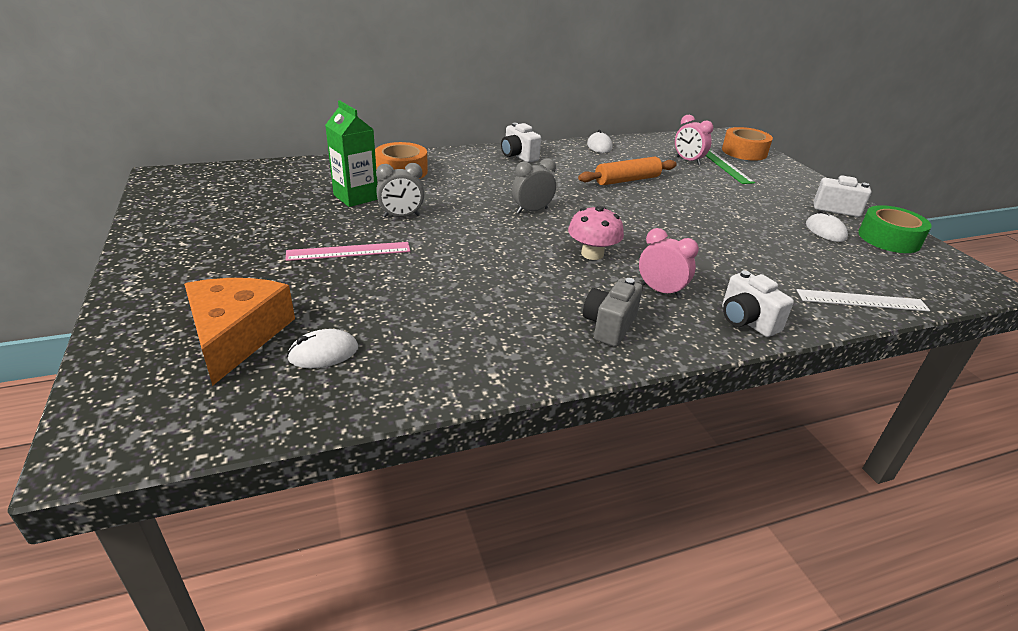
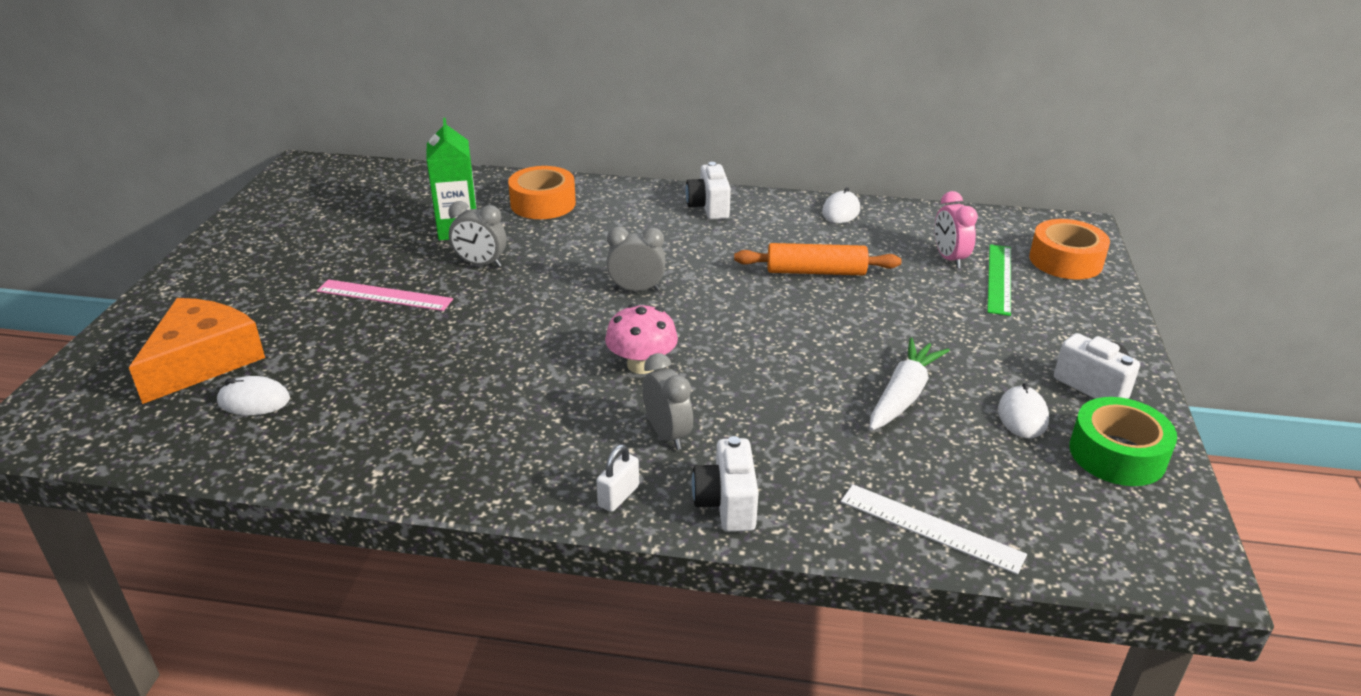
camera: 30 degrees right, 0 degrees up
(609, 326) = (553, 458): grey camera -> none
(660, 291) = (667, 434): pink clock -> grey clock
(679, 337) = (618, 496): none -> white padlock
(757, 235) = (903, 395): none -> white carrot

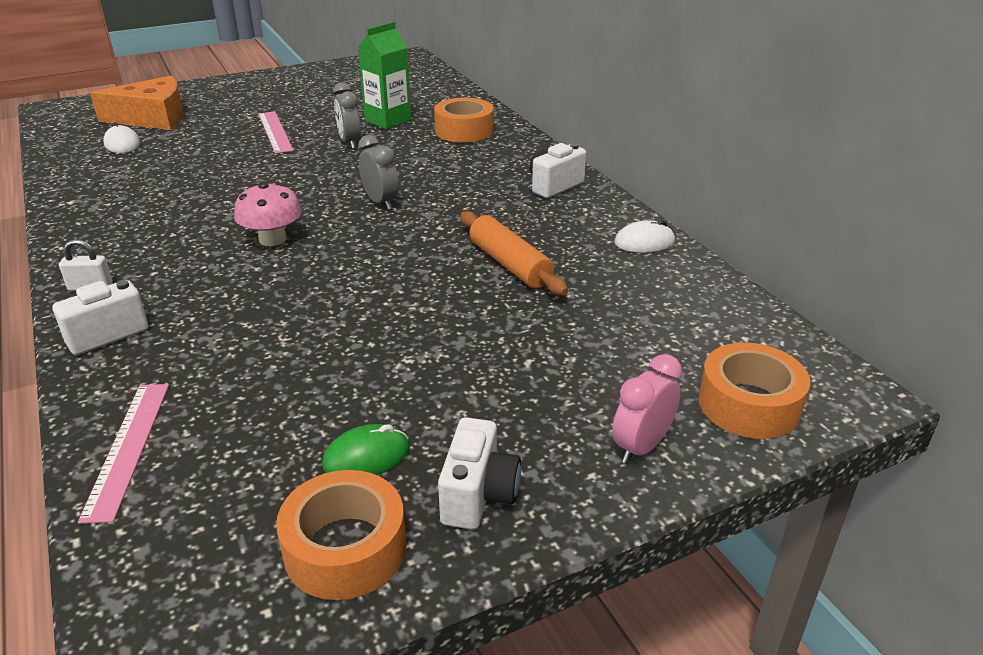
camera: 55 degrees right, 0 degrees up
(667, 434) = (184, 280): grey clock -> none
(903, 395) = (338, 371): white carrot -> none
(931, 527) = (128, 448): white ruler -> pink ruler
(949, 258) = (638, 326): pink clock -> pink clock (641, 447)
(999, 278) = (638, 368): green ruler -> none
(1022, 416) = (366, 456): white mouse -> green mouse
(1117, 454) = (345, 548): green tape -> orange tape

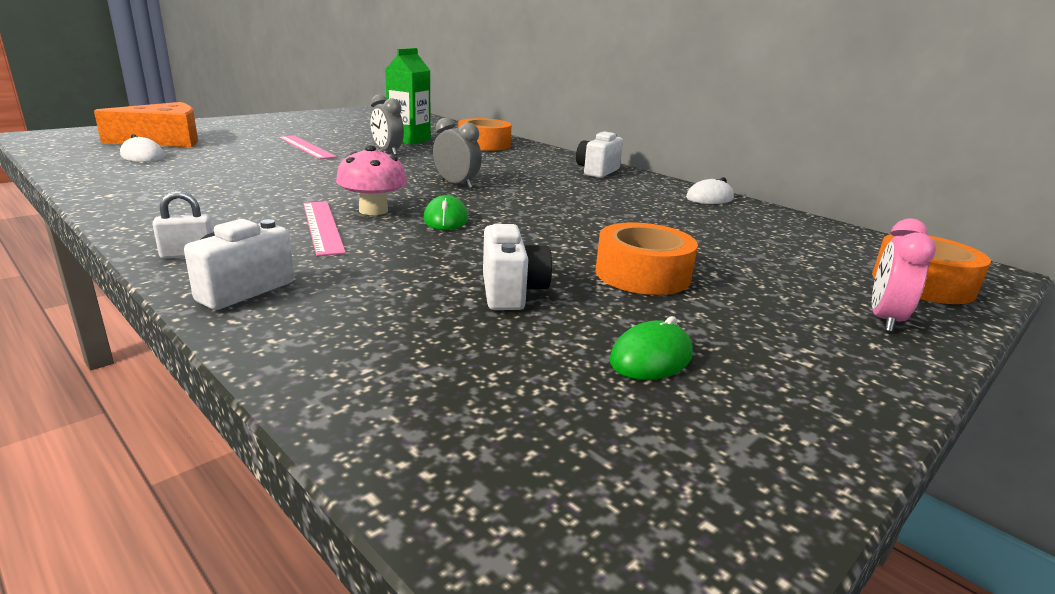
camera: 20 degrees left, 10 degrees down
(128, 448) = (361, 386): pink ruler -> pink ruler (323, 226)
(329, 257) = (445, 219): none -> green mouse
(345, 548) = (724, 441): orange tape -> orange tape (642, 274)
(478, 495) = (798, 373): white camera -> white camera (511, 292)
(510, 264) = (618, 215): orange rolling pin -> none

